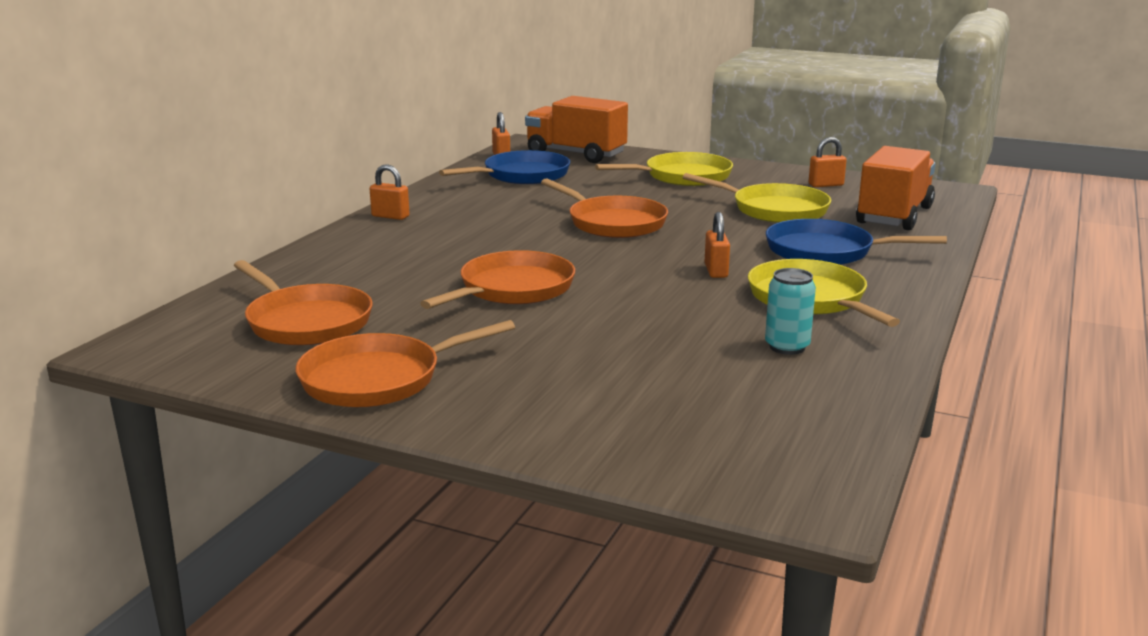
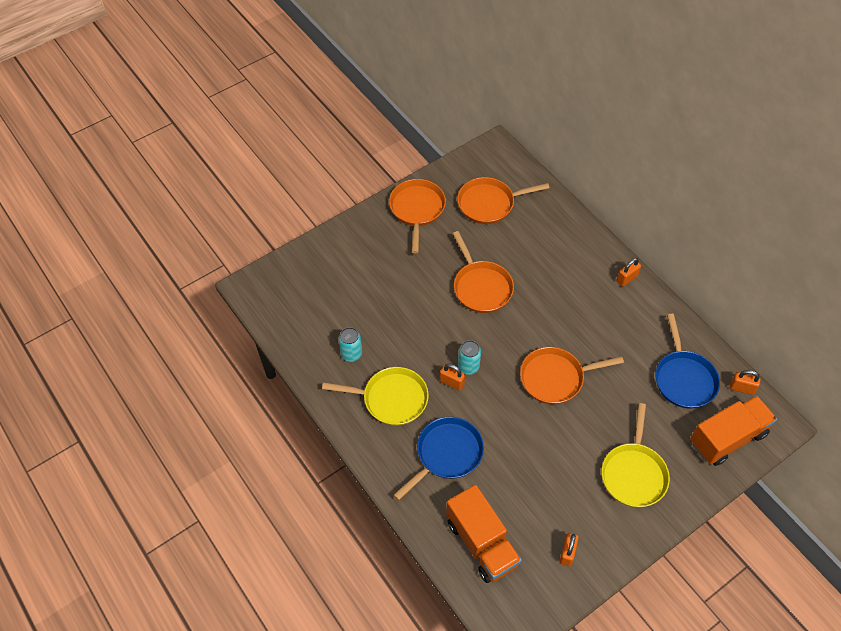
camera: 120 degrees right, 35 degrees up
(673, 267) = (468, 366): none -> turquoise can
(774, 210) = (531, 480): yellow pan -> none

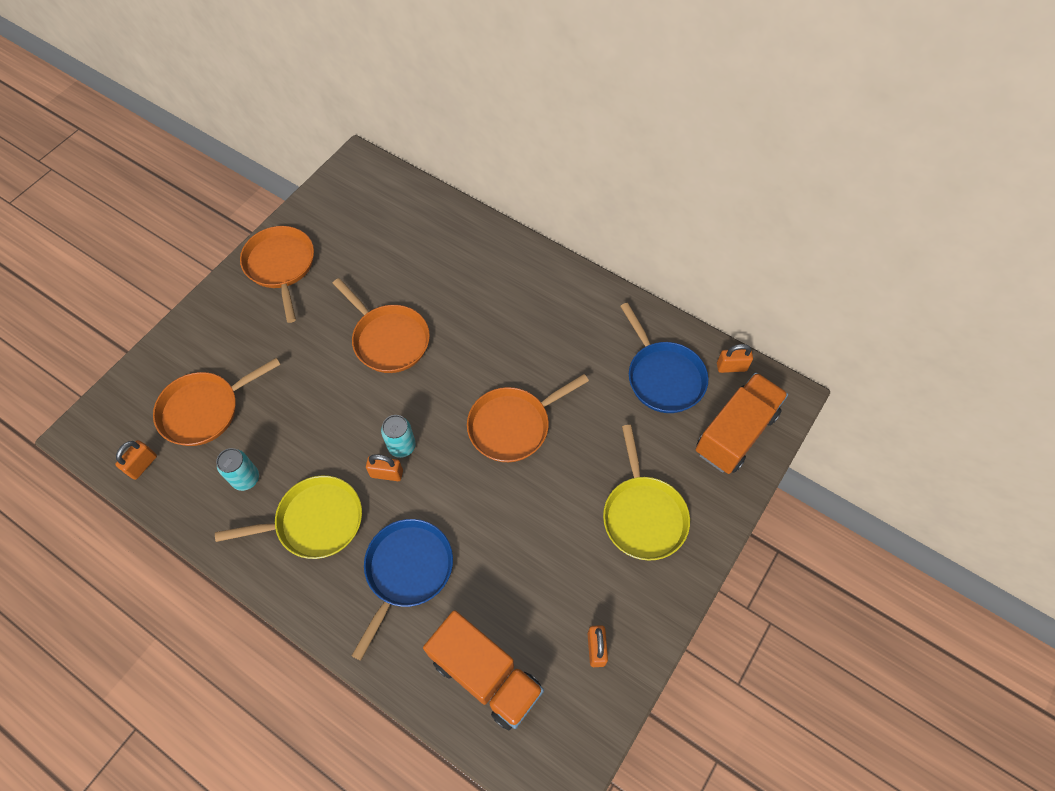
camera: 20 degrees left, 5 degrees up
(489, 203) = (369, 233): orange pan -> orange pan (204, 410)
(626, 279) = (559, 276): orange padlock -> orange padlock (142, 465)

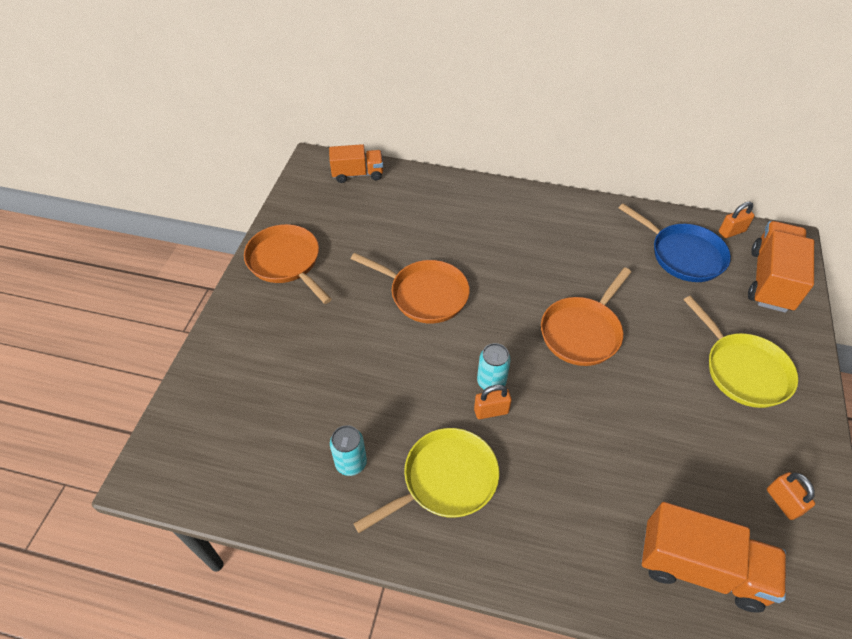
camera: 20 degrees left, 10 degrees down
(142, 465) = (230, 487): orange padlock -> none
(204, 410) = (273, 411): orange pan -> none
(391, 188) = (357, 174): none -> orange truck
(407, 571) = (564, 495): blue pan -> none

